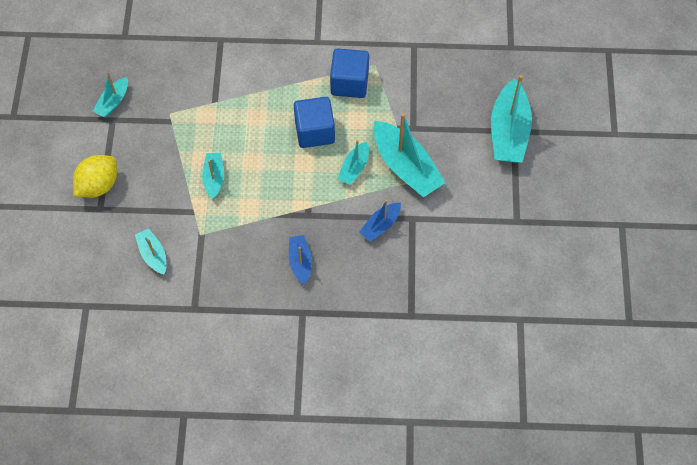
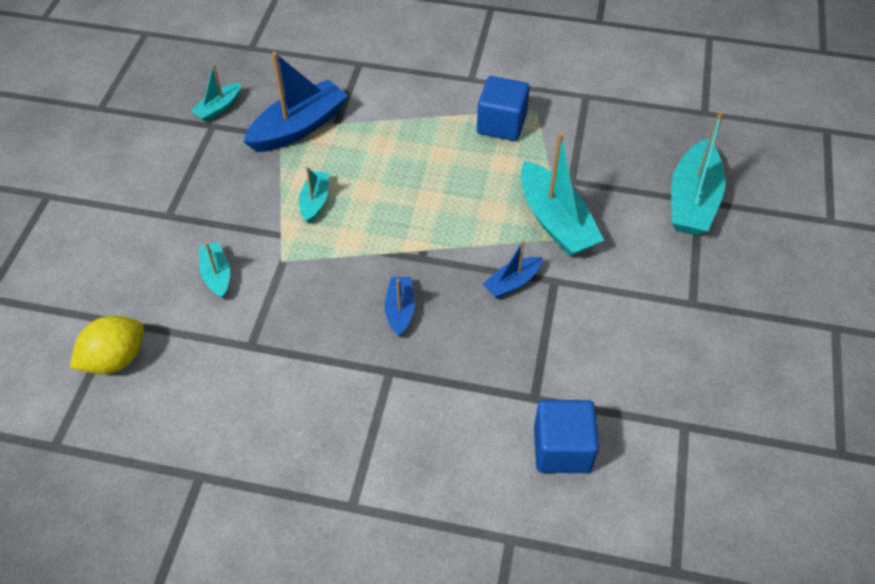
camera: 10 degrees right, 10 degrees down
(98, 185) = (174, 190): yellow lemon -> yellow lemon (115, 359)
(184, 111) = (298, 127): none -> blue boat
(314, 131) = (449, 169): blue cube -> blue cube (562, 449)
(354, 168) = (490, 214): turquoise boat -> none

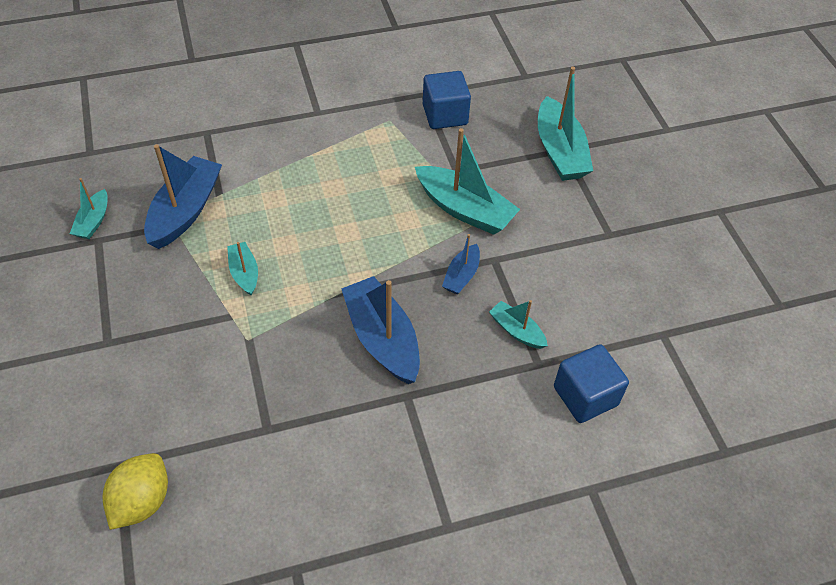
camera: 30 degrees left, 0 degrees up
(217, 275) = (193, 378): turquoise boat -> turquoise boat (517, 331)
(400, 310) = (382, 339): blue boat -> blue boat, size x1.89
(501, 124) = (368, 143): blue cube -> blue cube (445, 115)

